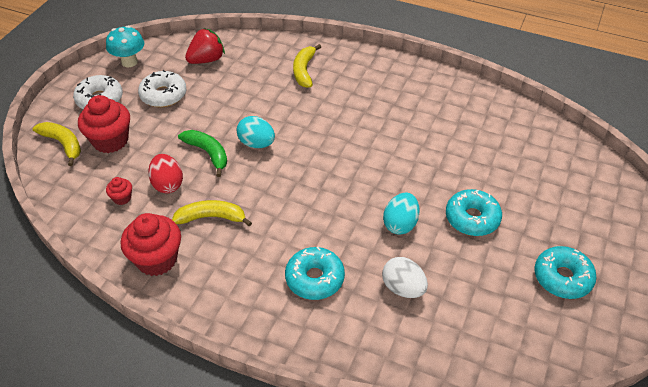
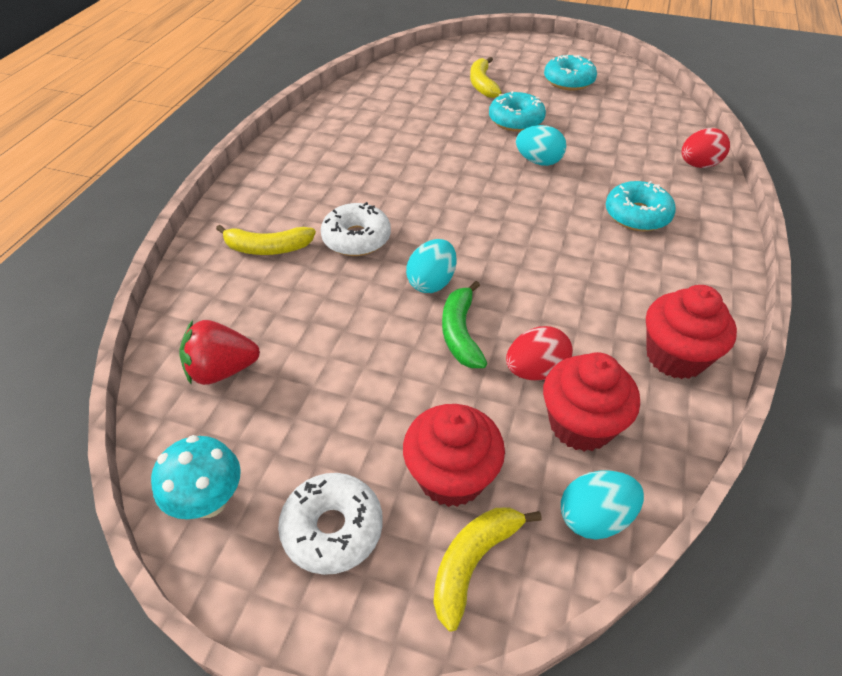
camera: 95 degrees left, 0 degrees up
(65, 192) = (594, 517): none -> turquoise egg
(122, 198) = (580, 424): red cupcake -> red cupcake, size x2.10
(163, 95) = (321, 418): white donut -> white donut (356, 238)
(206, 60) = (222, 370): red strawberry -> red strawberry turned 60 degrees counterclockwise
(208, 153) = (460, 332): green banana -> green banana turned 45 degrees counterclockwise
(212, 217) = (582, 311): yellow banana -> yellow banana (482, 84)
(391, 354) = (698, 165): none -> red egg
(403, 288) = (620, 159): white egg -> none

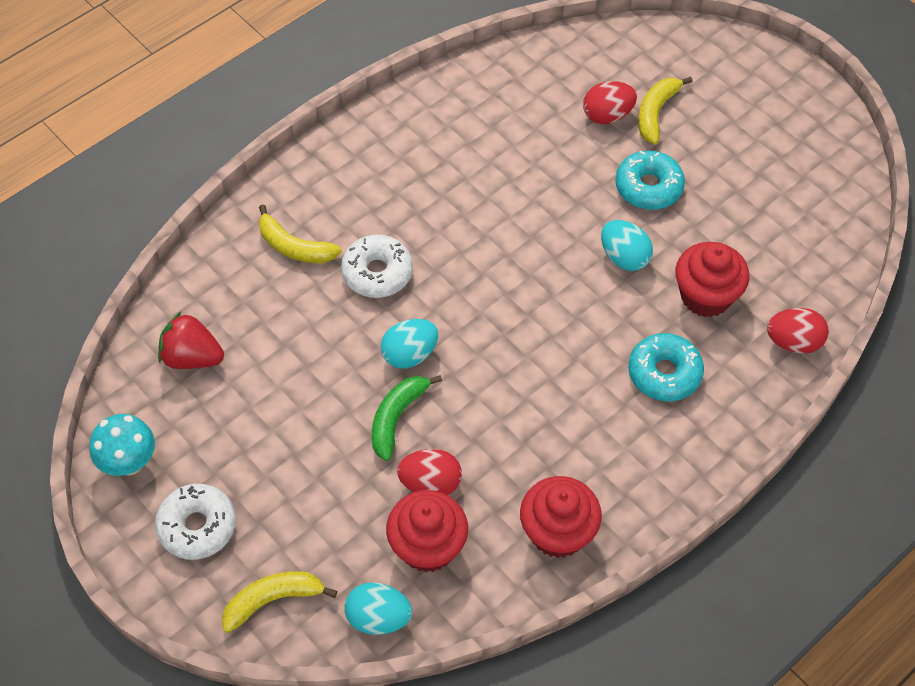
camera: 30 degrees right, 10 degrees up
(451, 95) = (607, 115): none -> red egg
(451, 476) = (301, 533): red cupcake -> red cupcake (705, 296)
(568, 81) = (762, 151): turquoise donut -> none

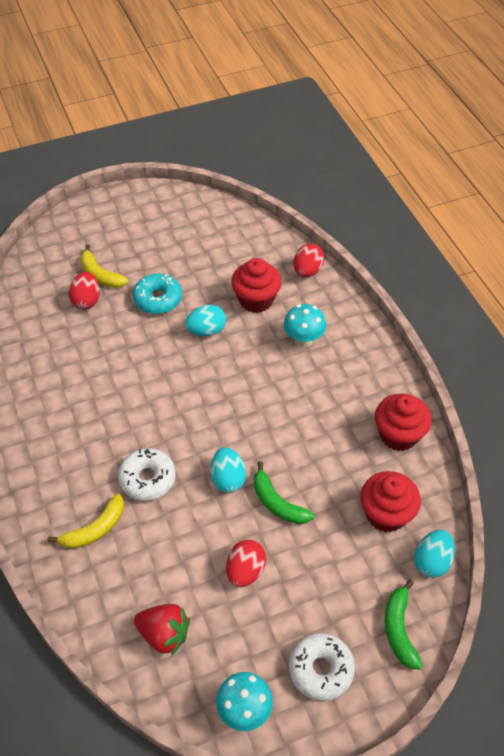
camera: 70 degrees left, 5 degrees down
(192, 357) = (164, 634): red strawberry -> red strawberry turned 105 degrees counterclockwise
(273, 600) = (399, 629): yellow banana -> green banana
(430, 483) = (338, 497): red egg -> red egg (245, 571)
(664, 373) = (303, 340): turquoise donut -> turquoise mushroom

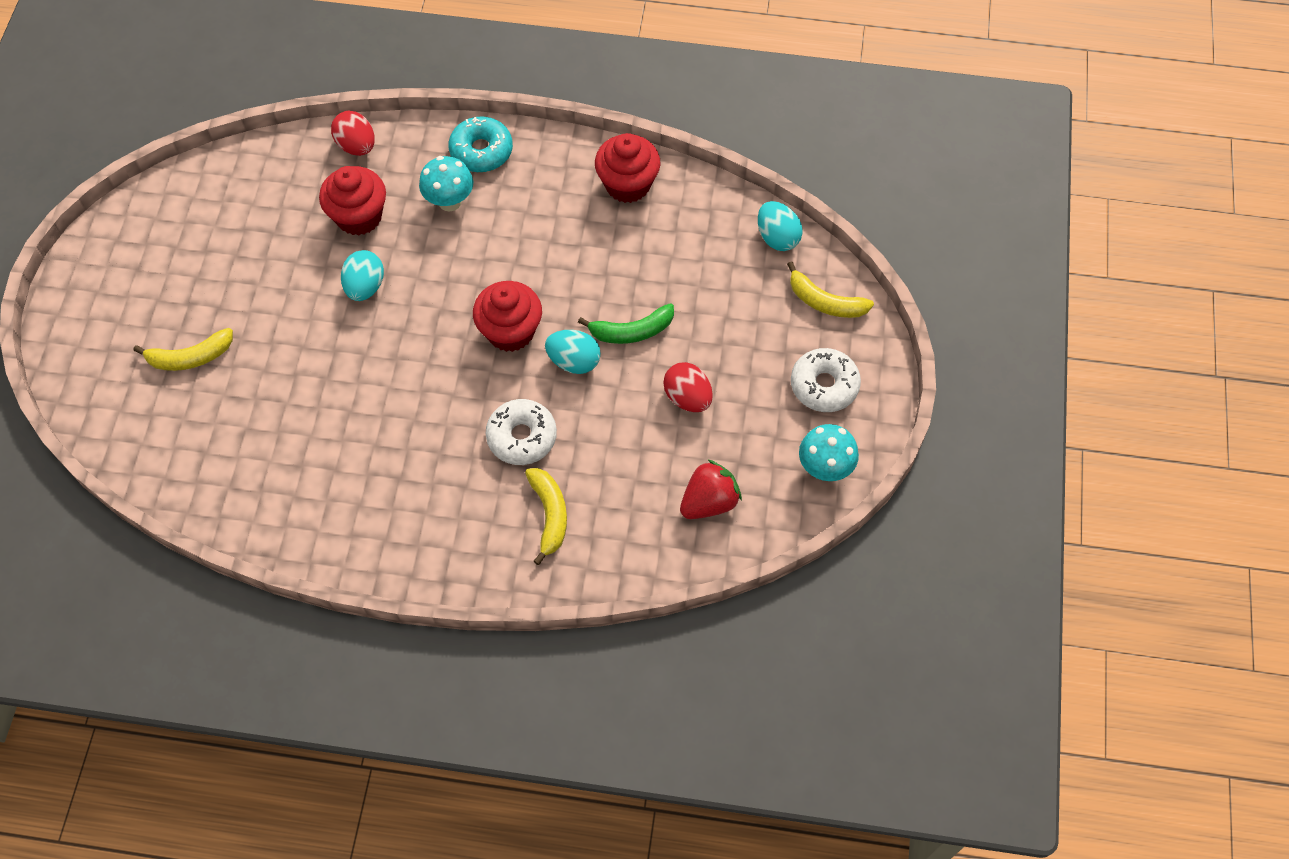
camera: 60 degrees left, 10 degrees up
(87, 300) = (221, 390): red egg -> none
(158, 299) = (279, 313): turquoise donut -> turquoise donut (481, 151)
(386, 514) = (706, 245): red cupcake -> red cupcake (510, 331)
(399, 629) = (824, 301): green banana -> yellow banana

